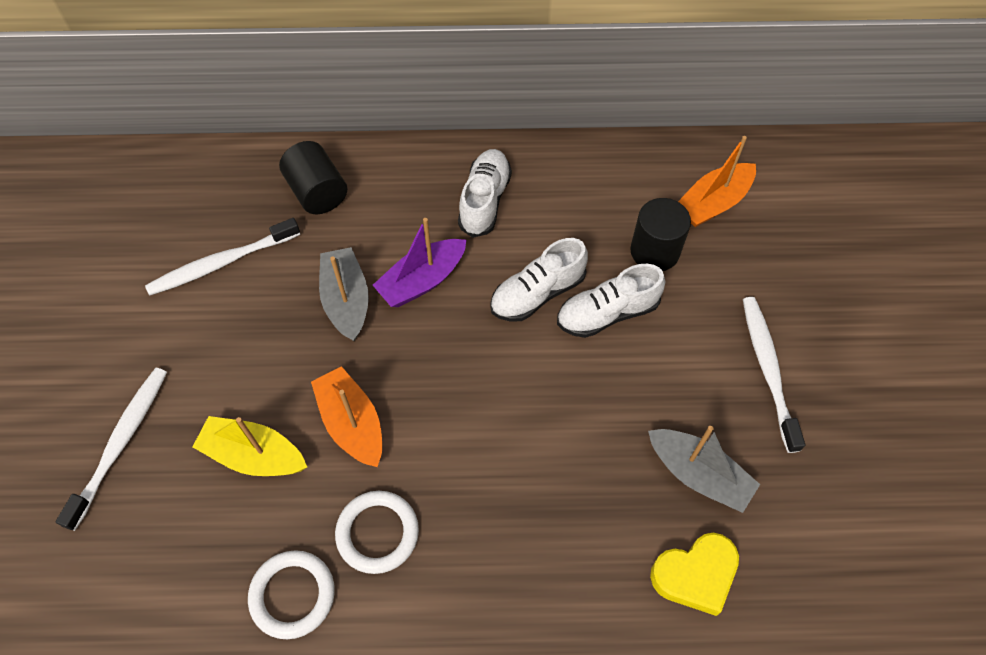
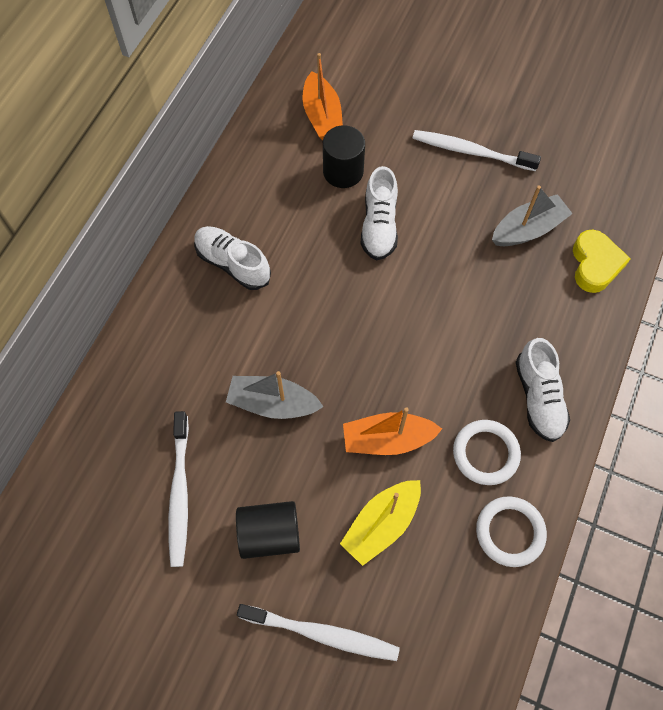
camera: 65 degrees left, 5 degrees up
(120, 444) = (321, 633): white toothbrush -> white toothbrush turned 150 degrees clockwise
(317, 192) = (149, 387): black cylinder -> black cylinder (269, 534)
(422, 281) = (284, 339): purple boat -> none
(537, 293) = (338, 263): white shoe -> white shoe (538, 397)

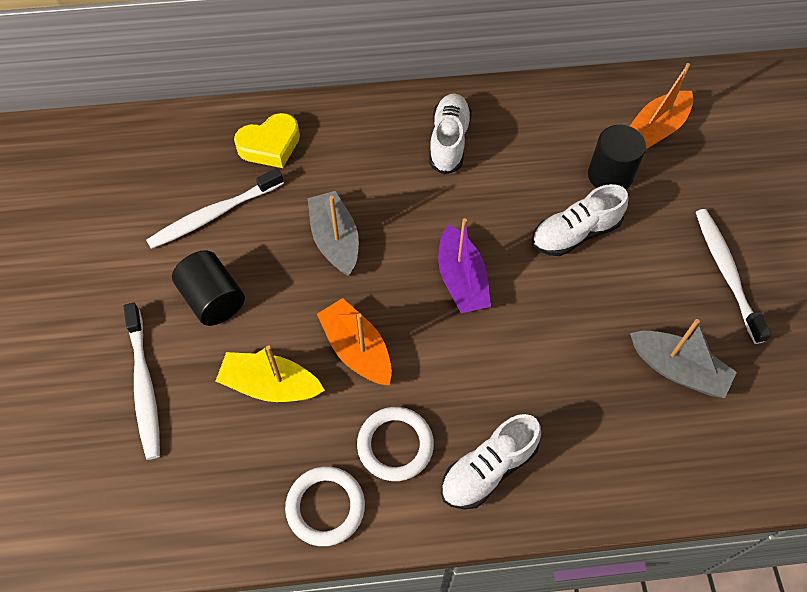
camera: 60 degrees right, 5 degrees down
(370, 328) = (461, 280): none -> purple boat
(595, 264) = (687, 457): yellow heart -> yellow heart (270, 145)

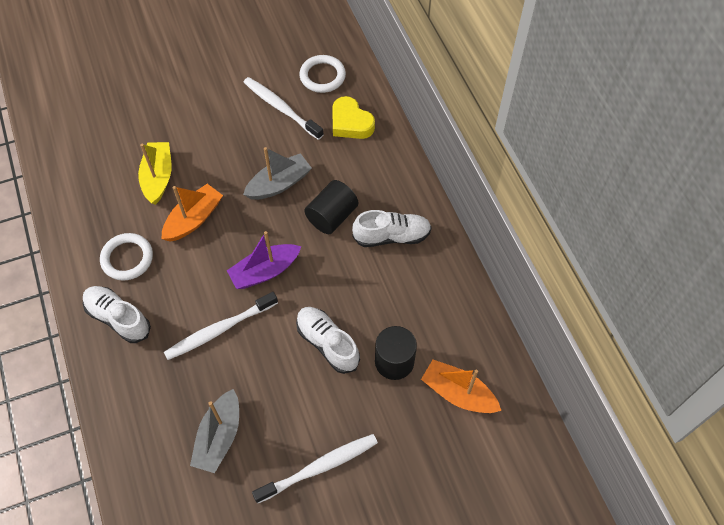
camera: 75 degrees right, 0 degrees up
(144, 385) = (146, 112): white toothbrush -> white toothbrush (220, 329)
(213, 299) = (215, 128): black cylinder -> black cylinder (332, 216)
(325, 507) = (80, 229): white ring -> white ring (322, 76)

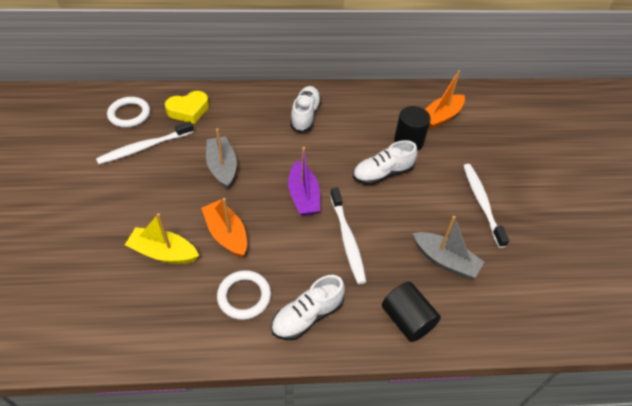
camera: 75 degrees left, 10 degrees down
(332, 216) = (271, 143): black cylinder -> black cylinder (407, 320)

